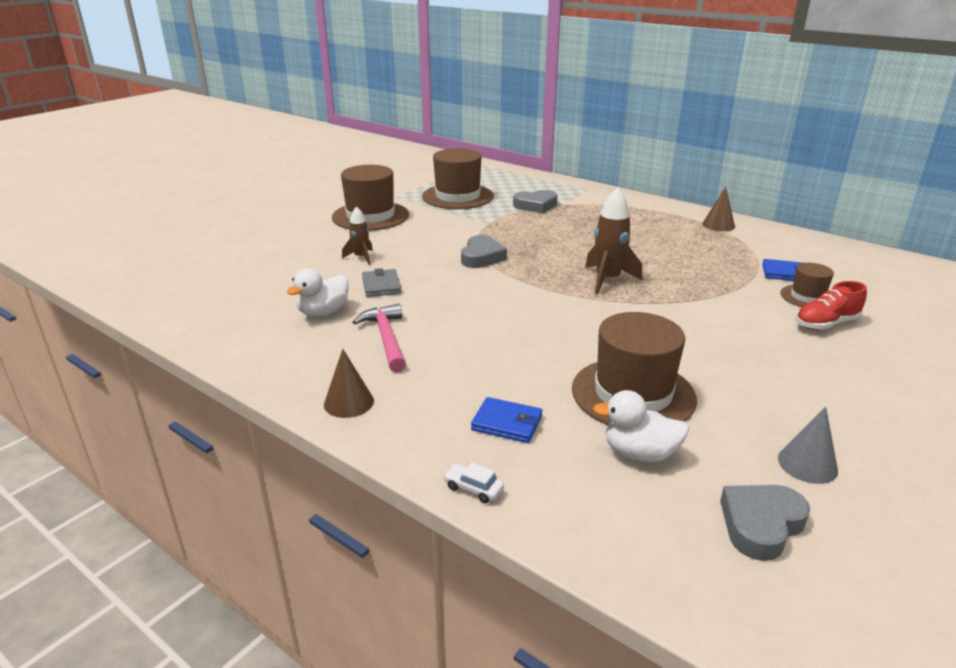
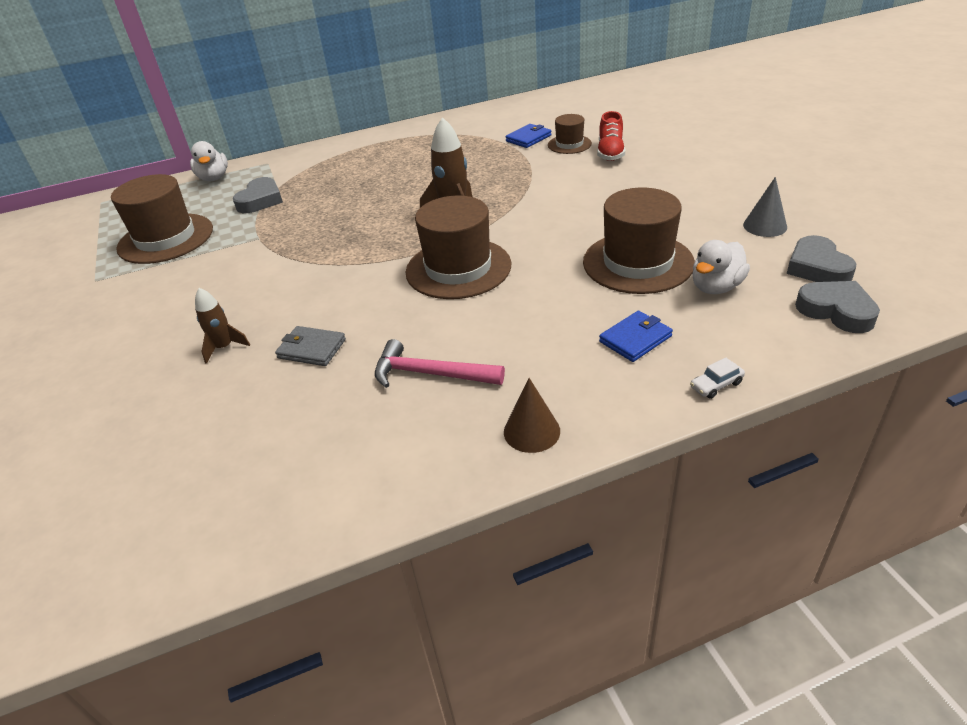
camera: 55 degrees left, 10 degrees up
(323, 312) = (325, 409): white duck -> white duck (214, 178)
(370, 216) = (122, 313): brown hat -> brown hat (458, 268)
(481, 257) = (329, 265): grey heart -> grey heart (836, 311)
(718, 225) = (422, 133): brown cone -> none

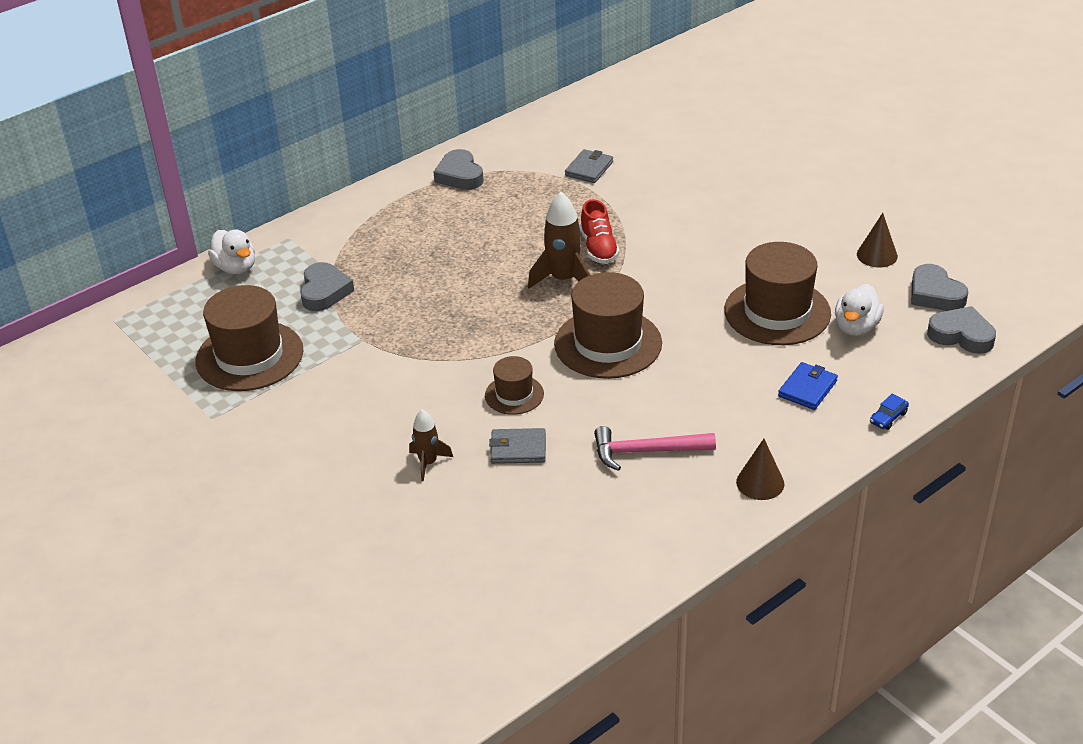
camera: 20 degrees left, 0 degrees up
(424, 135) = (460, 175): none -> grey heart
(528, 138) = (589, 169): blue wallet -> grey wallet
(569, 144) = (640, 173): brown hat -> brown hat (514, 395)
(610, 153) = (690, 180): red shoe -> red shoe (598, 248)
(716, 385) = (888, 418): white car -> blue car
(765, 226) = (877, 255): grey cone -> brown cone

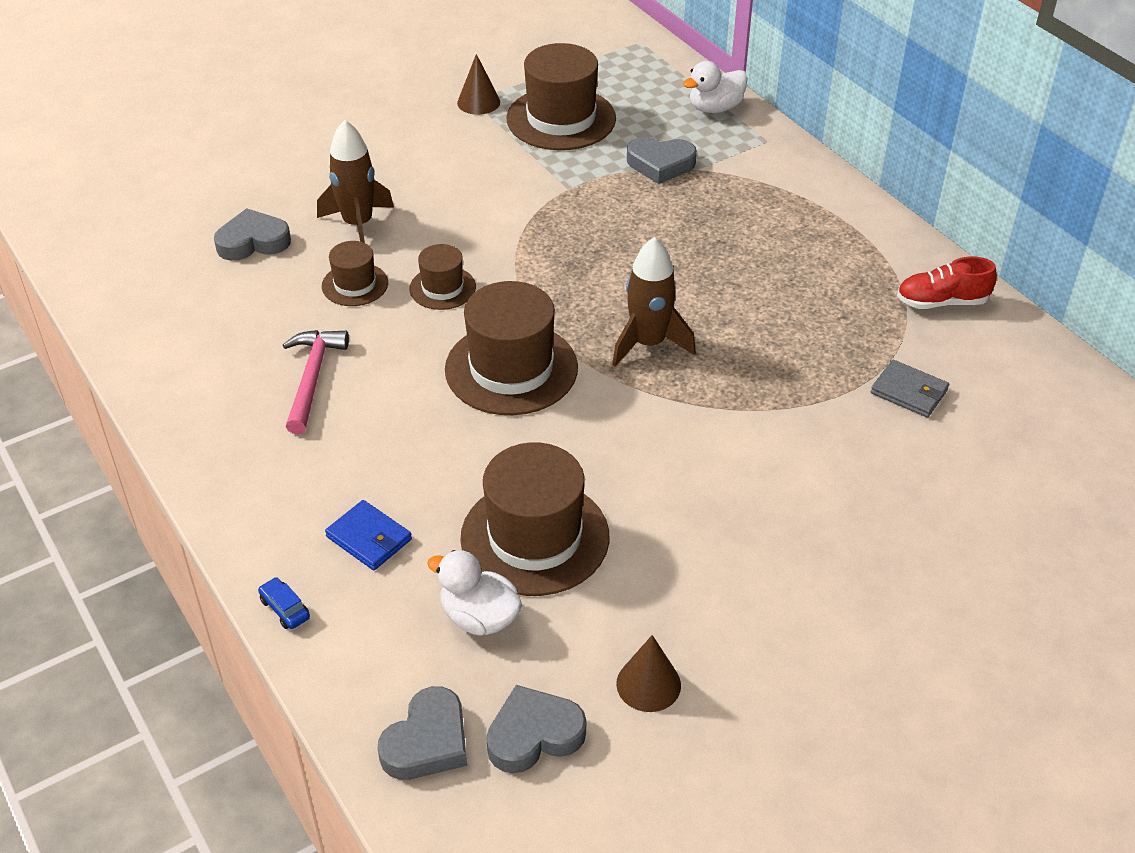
camera: 95 degrees right, 5 degrees up
(428, 463) = (358, 224): brown rocket -> brown rocket, size x1.67
(460, 175) = (894, 271): grey heart -> grey heart (253, 242)
(518, 449) = (355, 284): grey wallet -> brown hat
(598, 248) = (711, 381): red shoe -> red shoe (941, 302)
(760, 483) = (223, 463): brown cone -> brown cone (478, 102)

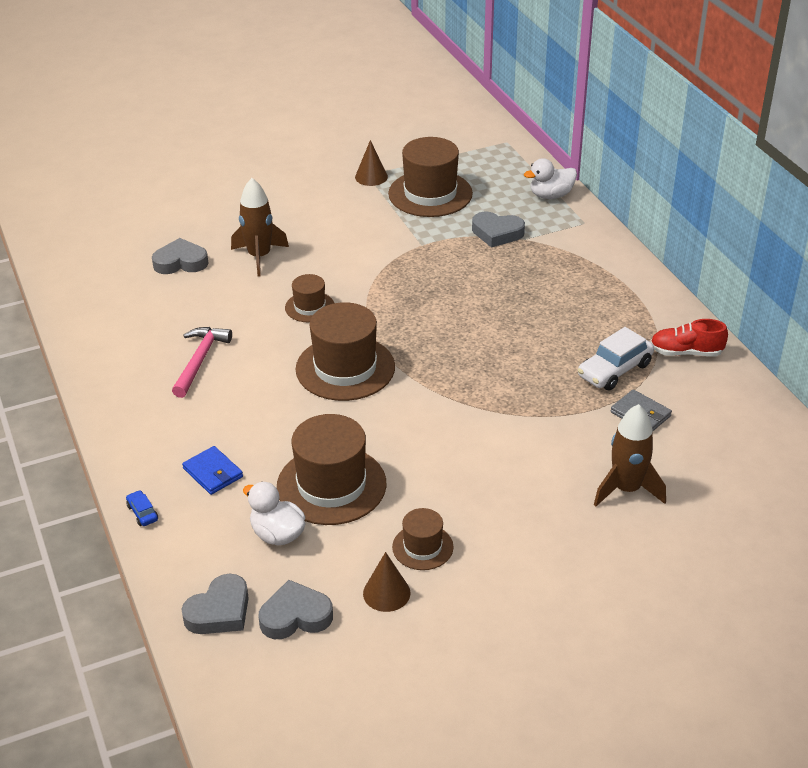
camera: 10 degrees right, 5 degrees down
(355, 284) = (246, 299): brown hat -> brown hat (422, 547)
(648, 343) = (451, 360): brown rocket -> brown rocket (626, 489)
(859, 335) = (614, 370): none -> white car

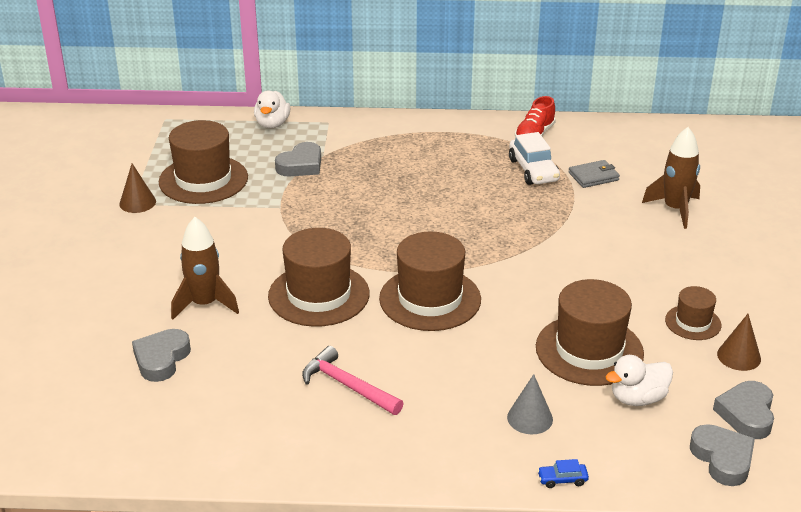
camera: 65 degrees left, 5 degrees down
(213, 473) = (530, 418): blue wallet -> grey cone
(309, 307) = (319, 295): brown hat -> brown hat, size x1.89

